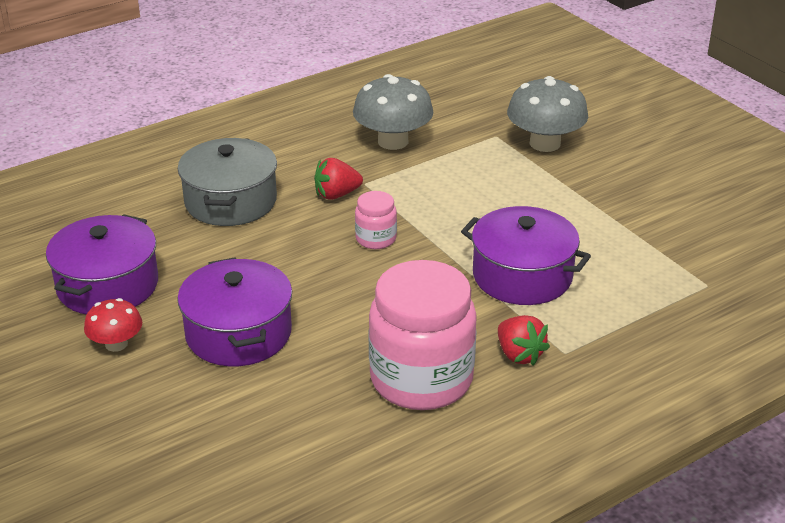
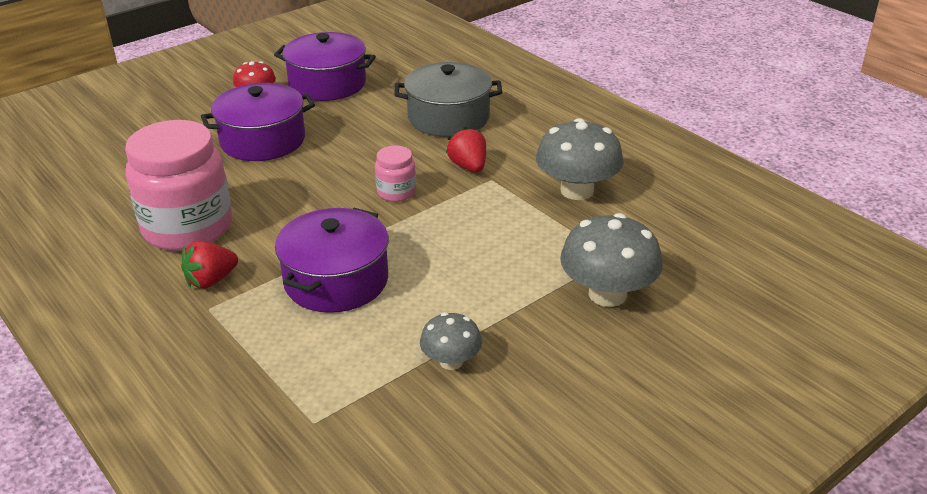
camera: 85 degrees right, 0 degrees up
(629, 219) = (451, 361): none -> grey mushroom

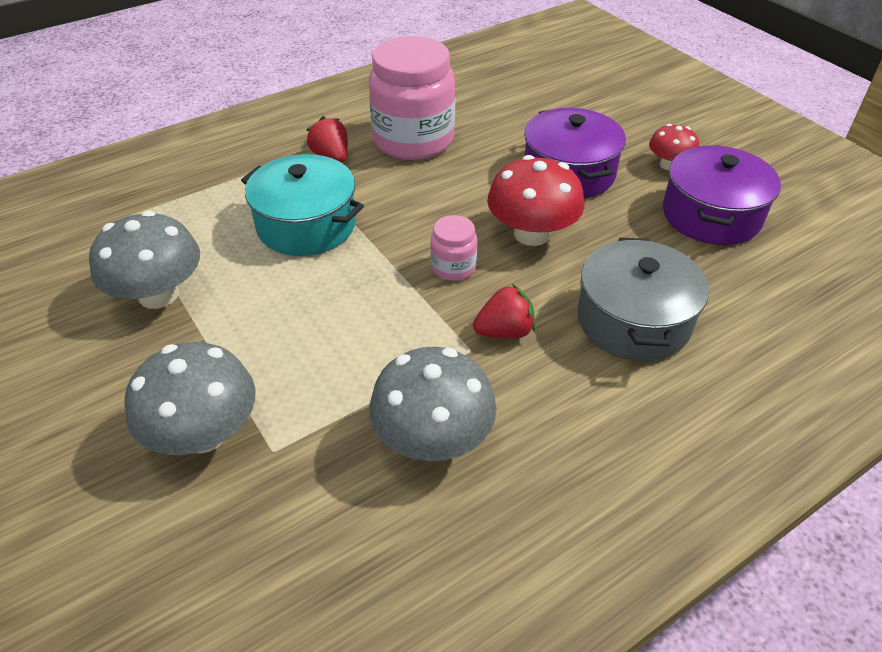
camera: 95 degrees right, 10 degrees up
(336, 280) = (306, 225): purple pot -> turquoise pot
(350, 157) = (531, 234): none -> red mushroom
(451, 361) = (158, 294): grey mushroom -> grey mushroom, size x1.74

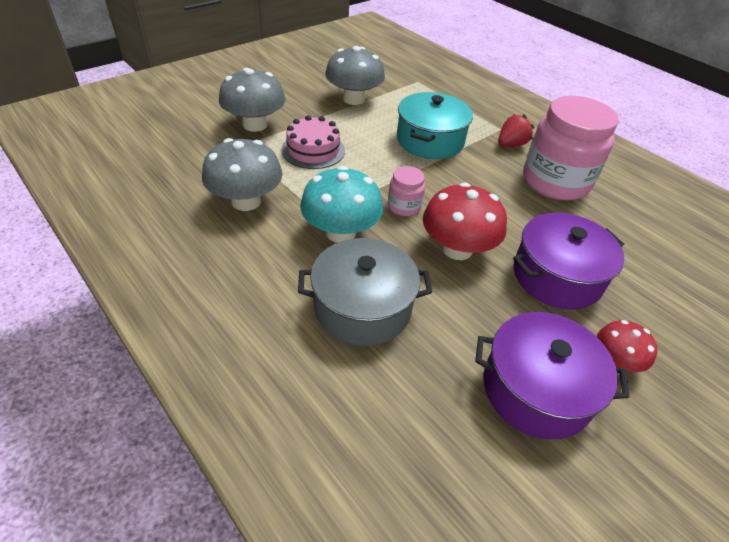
camera: 80 degrees right, 0 degrees up
(305, 353) = (313, 150): none -> pink cake
(504, 331) = (341, 232): red strawberry -> turquoise mushroom

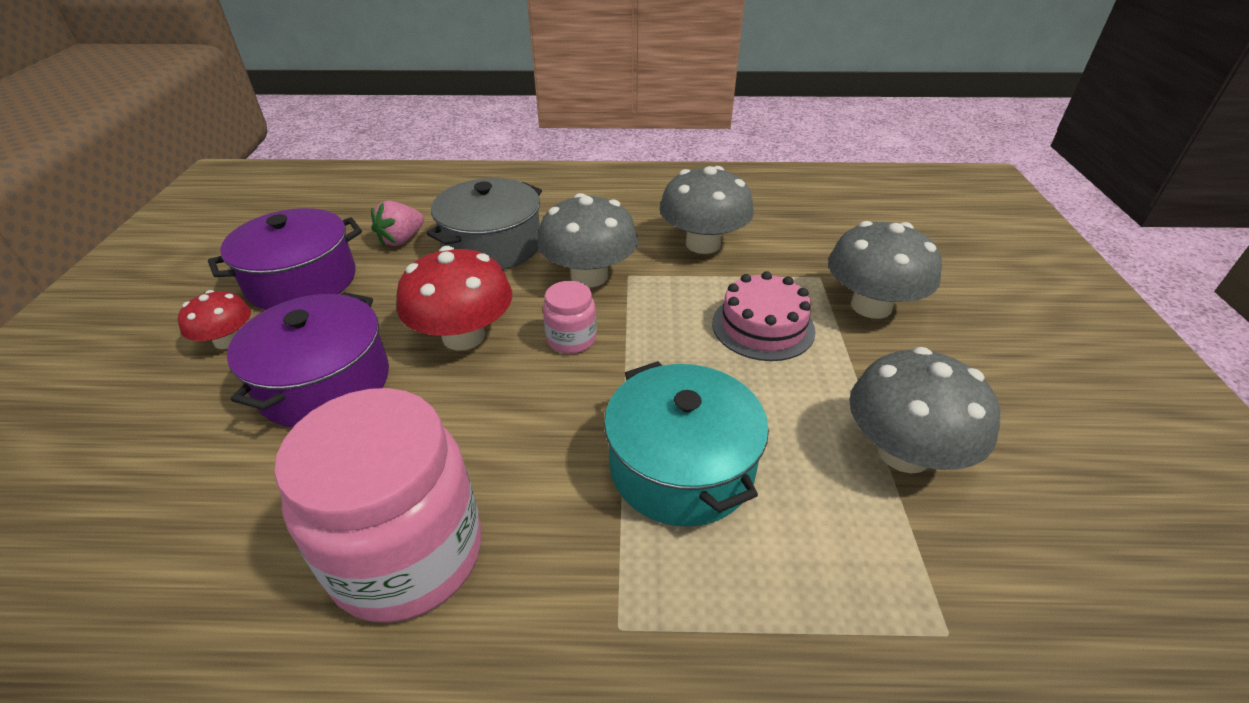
camera: 135 degrees right, 5 degrees down
(341, 232) = (589, 276): turquoise mushroom -> grey mushroom
(421, 377) = (402, 240): none -> pink strawberry
(511, 145) = (557, 591): red strawberry -> none

